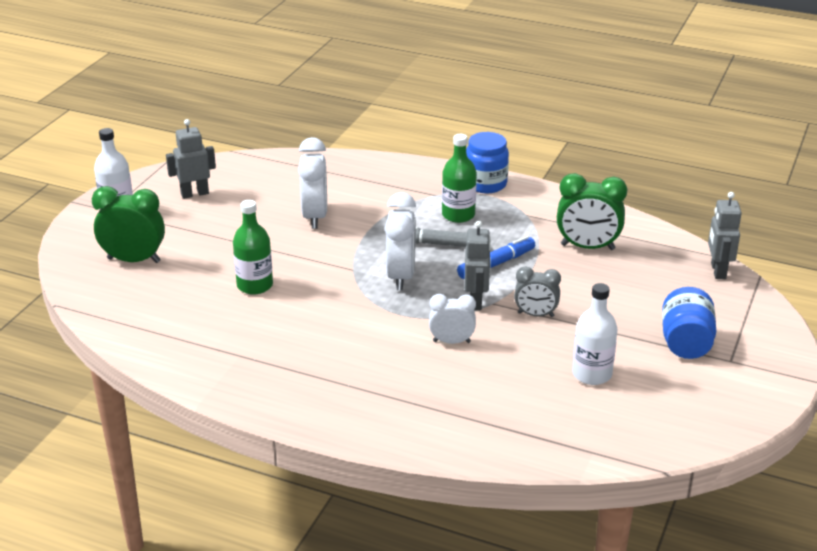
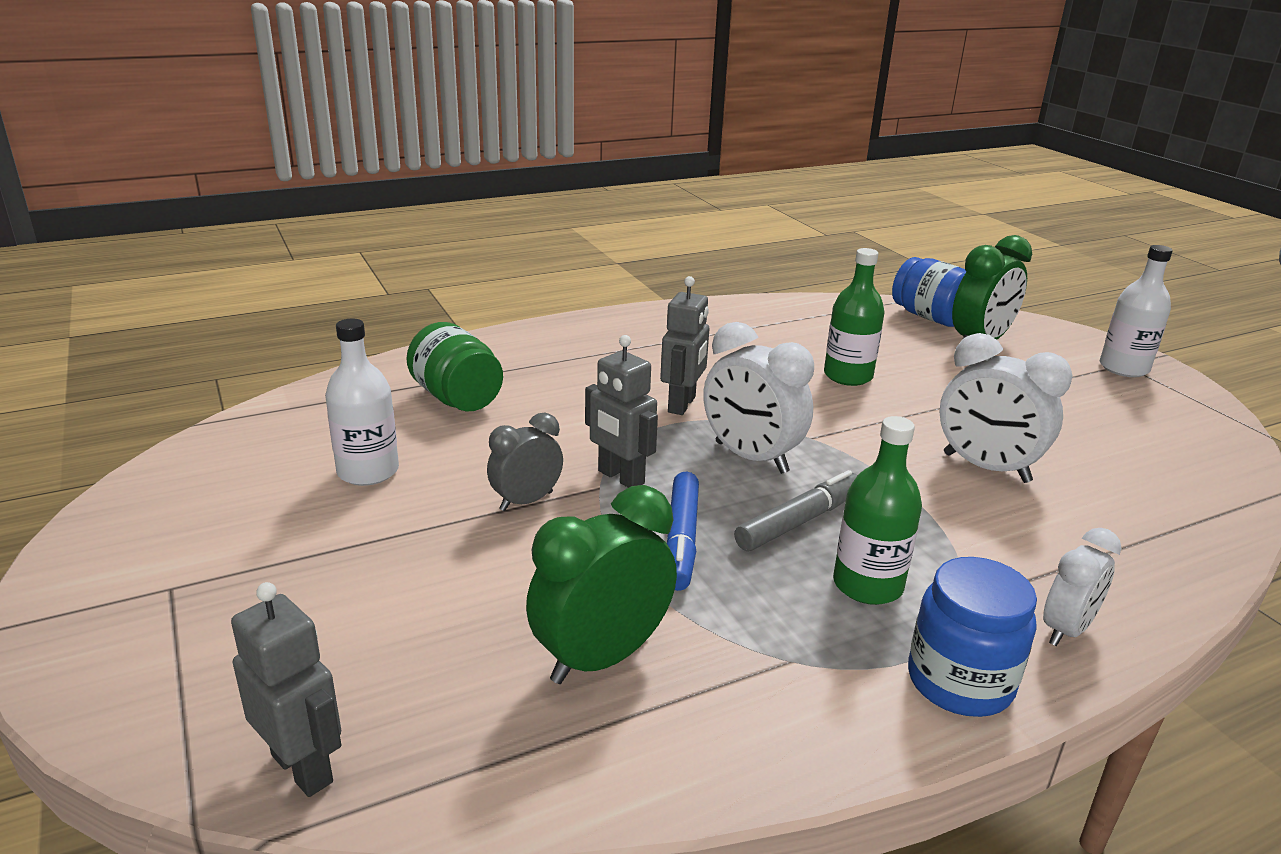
camera: 130 degrees right, 5 degrees down
(194, 194) = (1134, 418): grey robot -> grey robot (682, 405)
(451, 341) = (574, 425): white clock -> white clock (1066, 630)
(487, 399) = (457, 398): none -> green jar
(685, 343) = (266, 576): blue jar -> blue jar (929, 317)

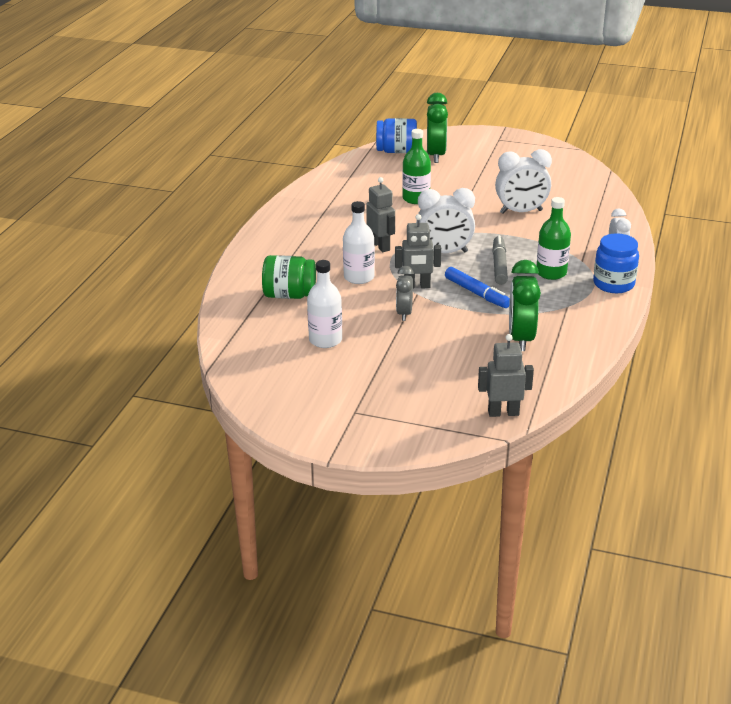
camera: 45 degrees left, 5 degrees up
(1123, 368) = (501, 141): white bottle -> white bottle (359, 277)

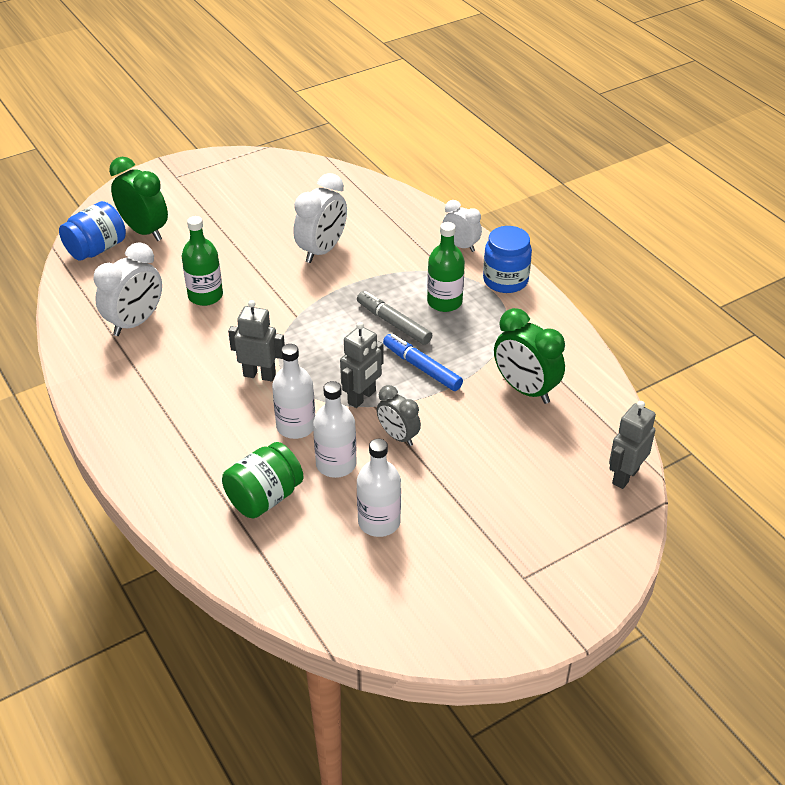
camera: 50 degrees left, 10 degrees up
(349, 304) = (336, 464): none -> white bottle
(444, 252) = (327, 342): white clock -> white clock (135, 322)
(477, 293) = (422, 368): blue marker -> blue marker turned 135 degrees counterclockwise

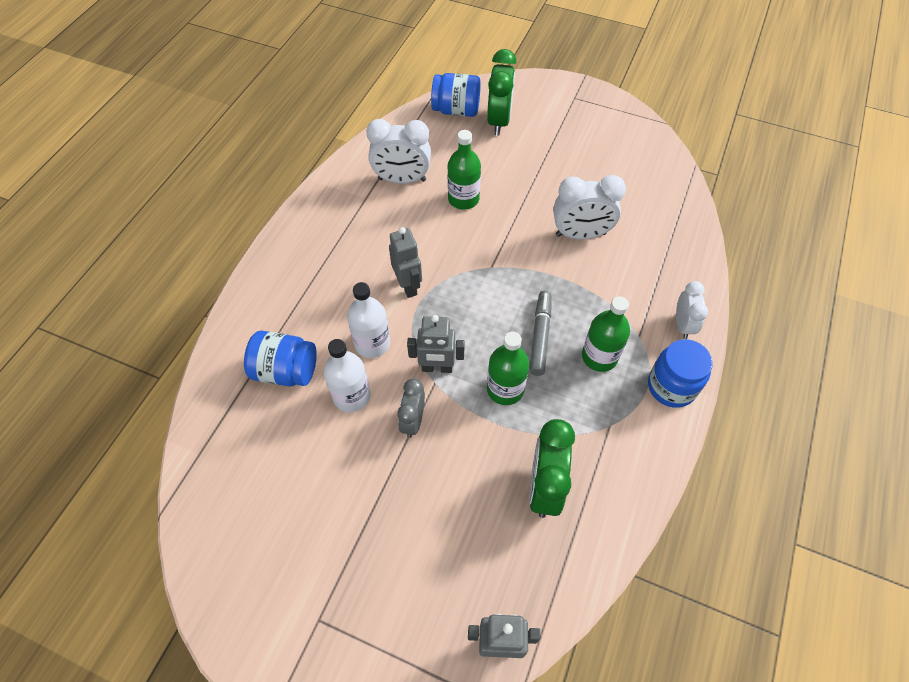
camera: 55 degrees right, 15 degrees up
(264, 497) = (286, 371): green jar -> blue jar
(379, 522) = (311, 465): white bottle -> none
(422, 368) = (505, 389): blue marker -> green bottle

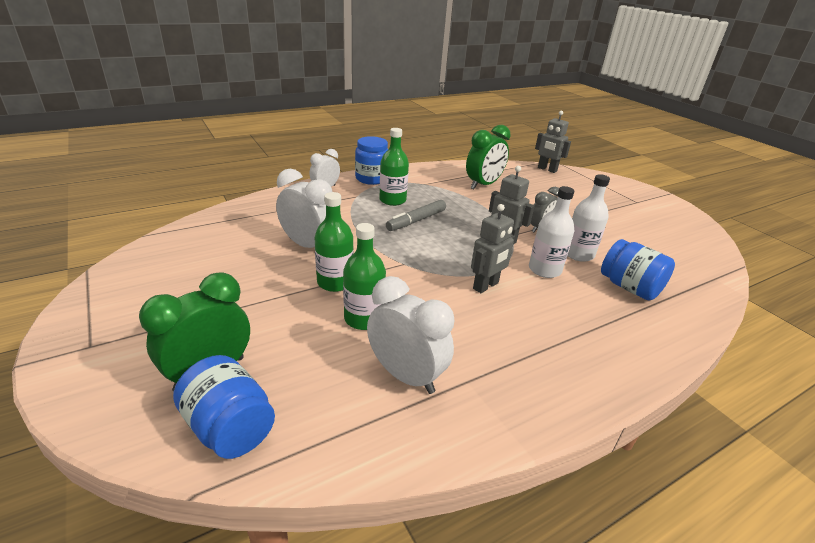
camera: 145 degrees left, 25 degrees down
(408, 285) = (486, 286): grey robot -> grey robot turned 150 degrees counterclockwise
(505, 389) = (467, 214): green bottle -> green bottle (335, 282)

